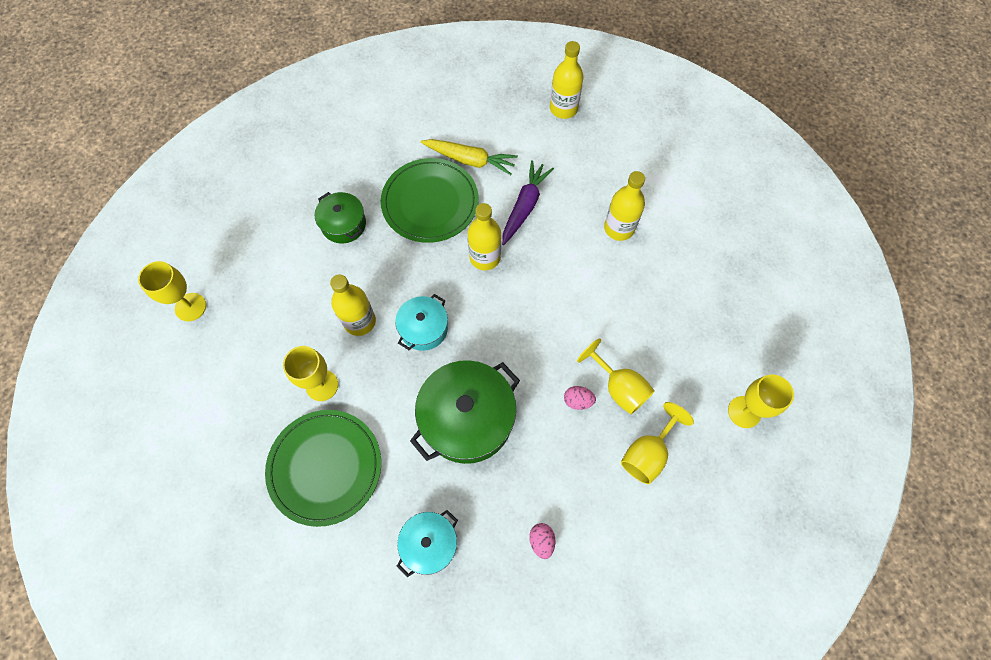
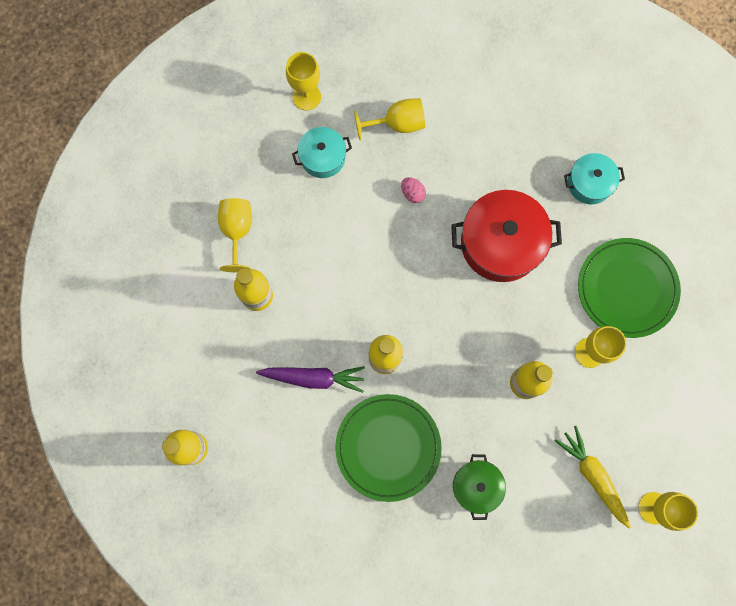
camera: 140 degrees left, 10 degrees up
(424, 328) = (480, 336): turquoise pot -> turquoise pot (323, 157)
(467, 418) = (501, 243): green pot -> red pot
(470, 160) = (320, 463): yellow carrot -> yellow carrot (593, 476)
(524, 206) = (313, 378): purple carrot -> purple carrot turned 150 degrees counterclockwise
(541, 541) = (515, 128): pink egg -> none
(618, 387) = (375, 179): yellow goblet -> yellow goblet (237, 231)

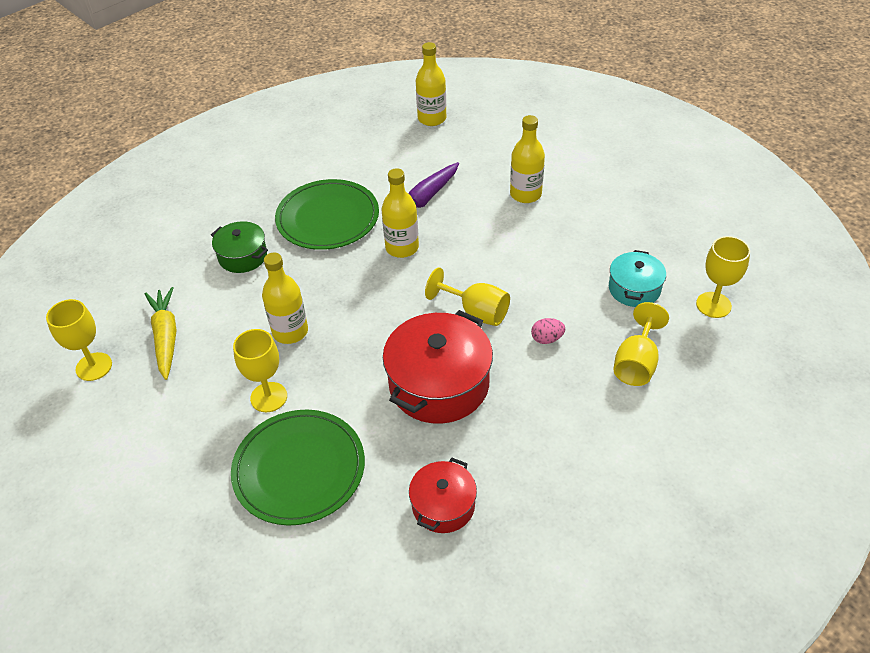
camera: 125 degrees right, 30 degrees down
(237, 231) = (596, 204): yellow goblet -> yellow goblet (476, 312)
(589, 183) = (443, 506): turquoise pot -> red pot
(593, 476) = (166, 337): yellow carrot -> yellow carrot turned 105 degrees counterclockwise

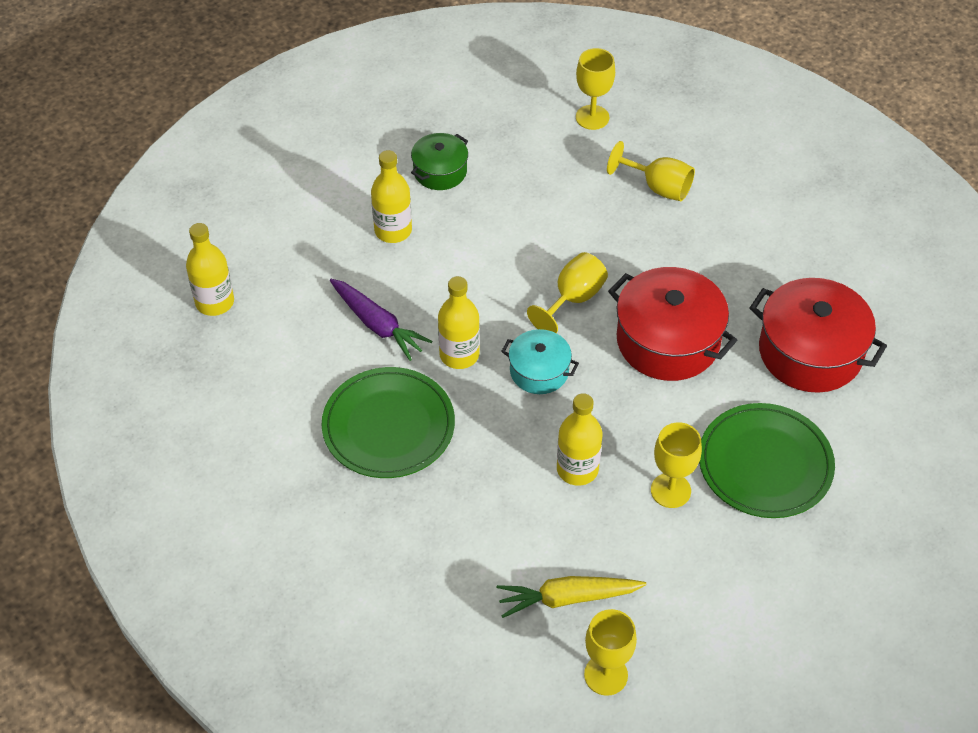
camera: 85 degrees left, 5 degrees up
(243, 256) = (440, 519): green pot -> green pot (440, 171)
(443, 506) = (810, 352): red pot -> red pot, size x1.78
(547, 339) = (619, 247): pink egg -> none
(634, 289) = (561, 169): turquoise pot -> turquoise pot (539, 371)

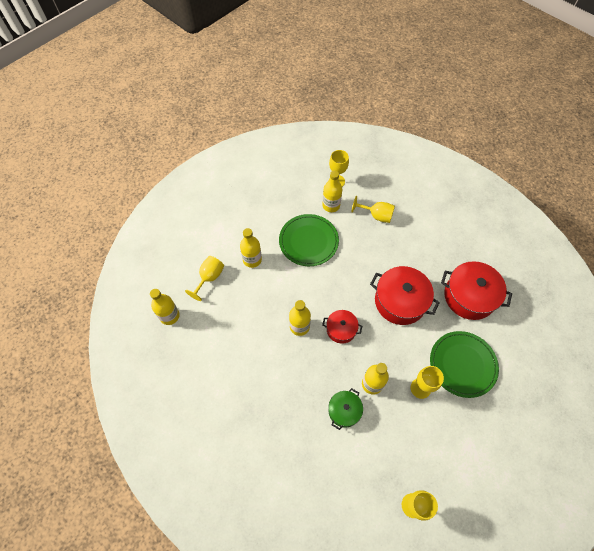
camera: 10 degrees left, 10 degrees up
(377, 324) = (255, 315): purple carrot -> none
(388, 426) = (272, 375): green plate -> green plate (308, 241)
(440, 171) = (269, 222): green pot -> green pot (344, 411)
(539, 371) = (341, 329): turquoise pot -> red pot
(568, 598) = (384, 462): yellow carrot -> none
(570, 158) = (331, 205): none -> yellow bottle
(573, 299) = (349, 285): yellow goblet -> yellow goblet (209, 278)

